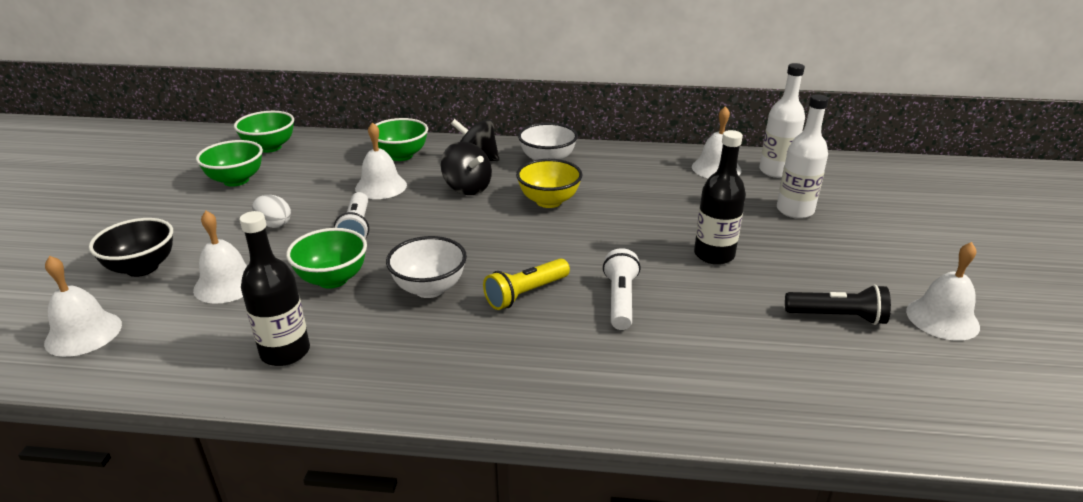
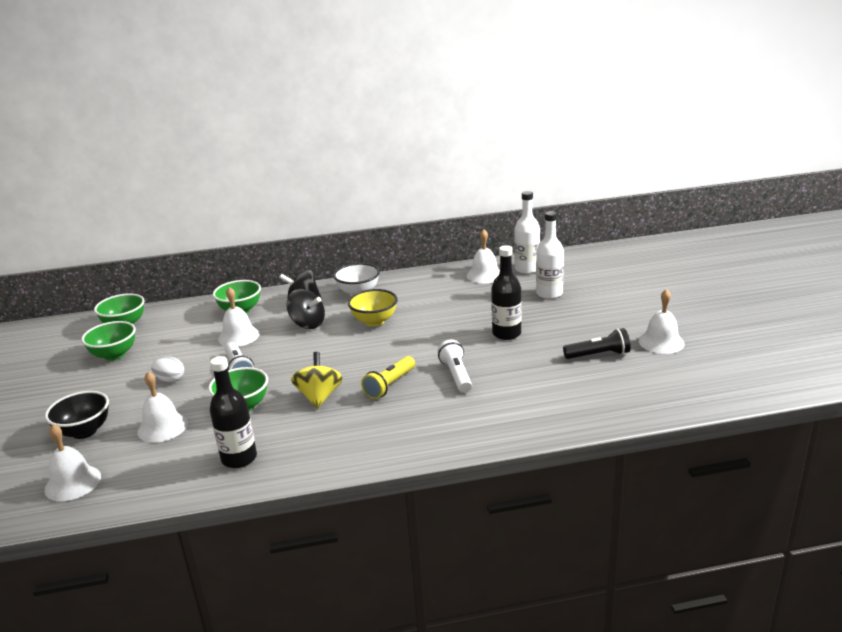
camera: 15 degrees left, 5 degrees down
(429, 288) = (319, 397): white bowl -> yellow spinning top

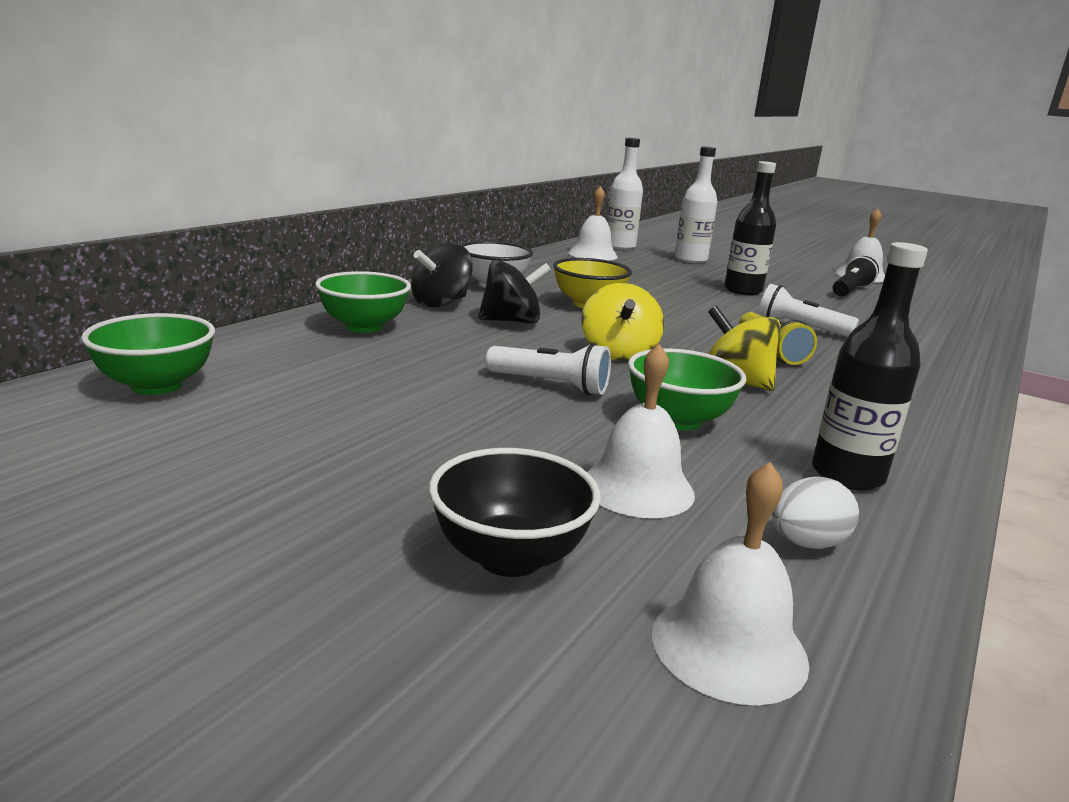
camera: 50 degrees left, 5 degrees down
(114, 355) = (251, 429): green bowl -> none
(170, 380) = (472, 427): white egg -> white egg (806, 543)
(238, 336) = (443, 352): white bell -> none
(309, 360) = (618, 353): none -> yellow spinning top

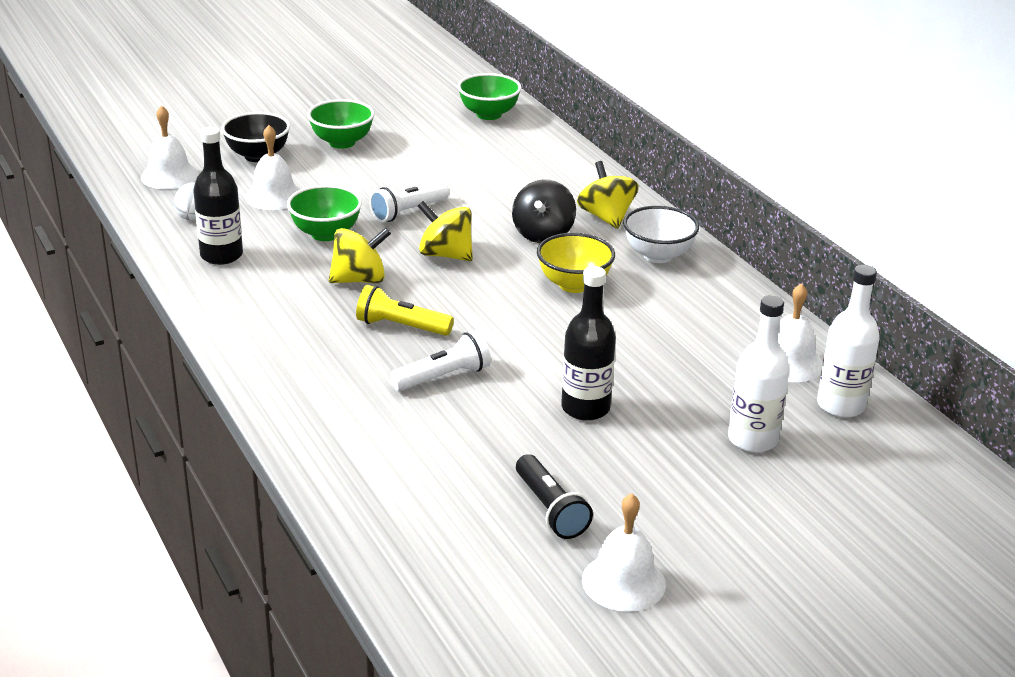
camera: 120 degrees right, 10 degrees up
(364, 327) = (559, 178): green bowl -> green bowl (342, 142)
(441, 303) = (606, 217): black spinning top -> yellow spinning top

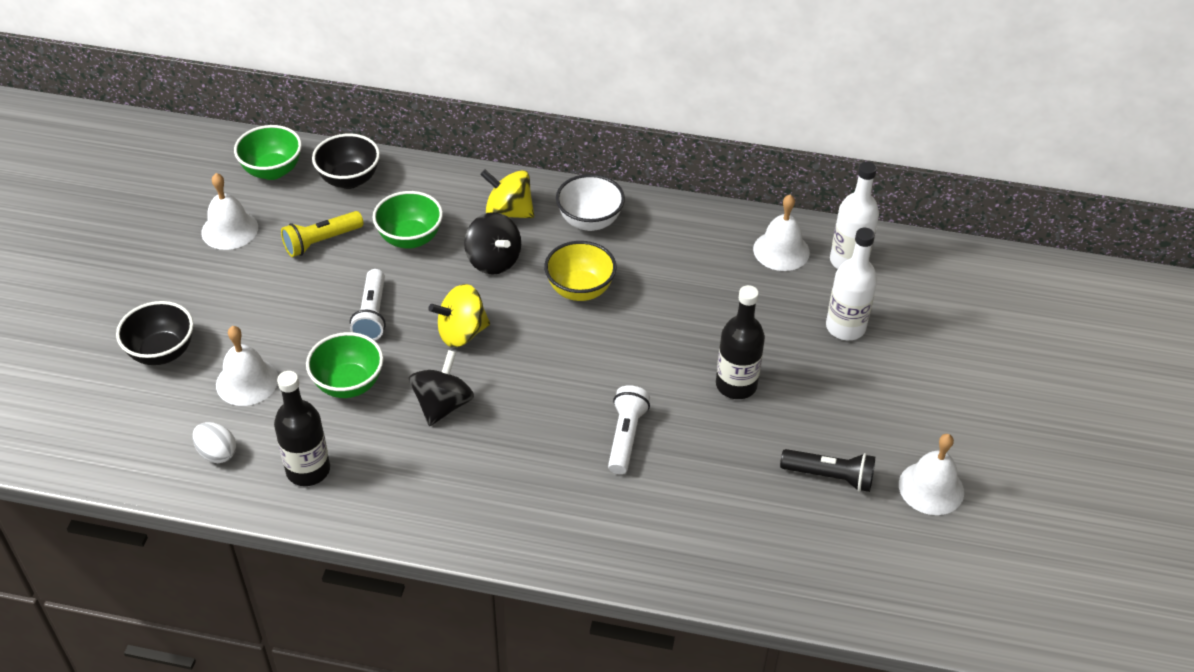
camera: 50 degrees left, 15 degrees up
(169, 176) = (124, 431): white bell -> white bell (229, 229)
(342, 142) = (206, 285): green bowl -> green bowl (410, 238)
(359, 280) = (442, 405): yellow spinning top -> black spinning top
(401, 326) = (535, 420): yellow flashlight -> yellow flashlight (321, 241)
(529, 143) = (349, 179): none -> black bowl

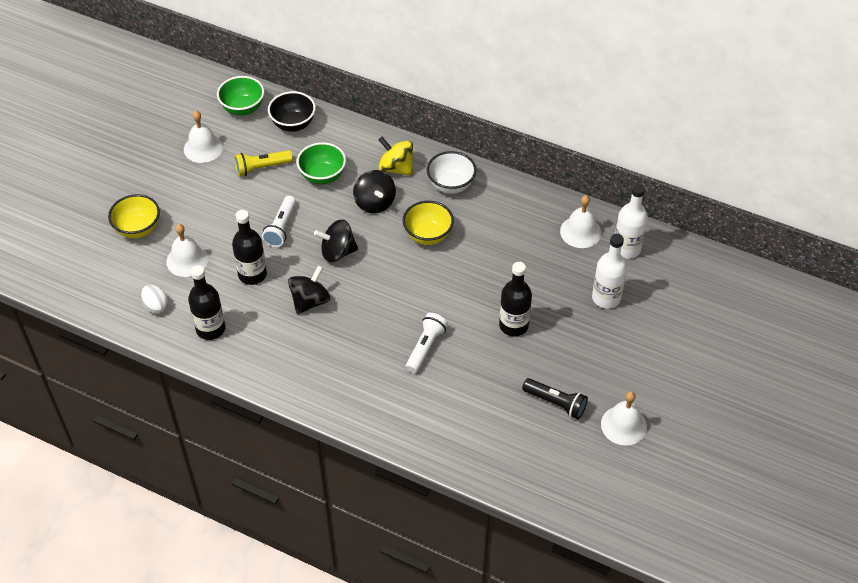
camera: 15 degrees right, 5 degrees up
(162, 352) = (138, 229): black bowl -> yellow bowl
(348, 384) = (252, 274): green bowl -> black bottle
(461, 333) = (337, 252): yellow spinning top -> black spinning top

